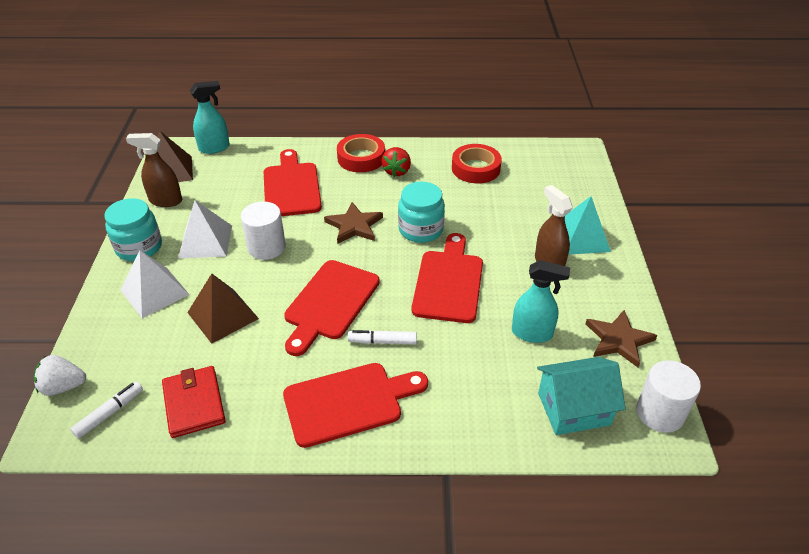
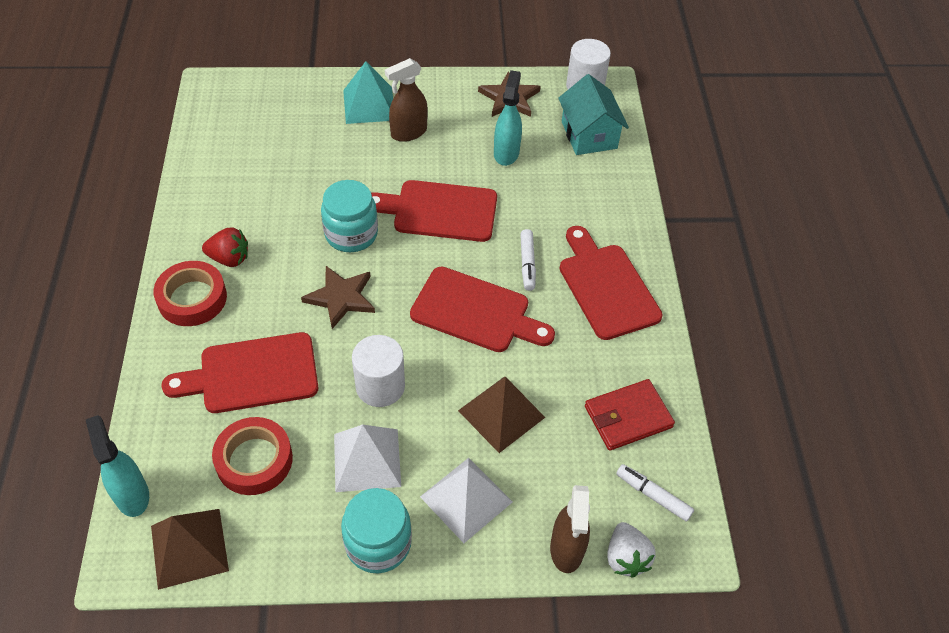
camera: 95 degrees left, 10 degrees up
(165, 201) = (270, 535): brown spray bottle -> brown spray bottle (566, 549)
(476, 168) = (234, 181): red tape -> red tape (254, 460)

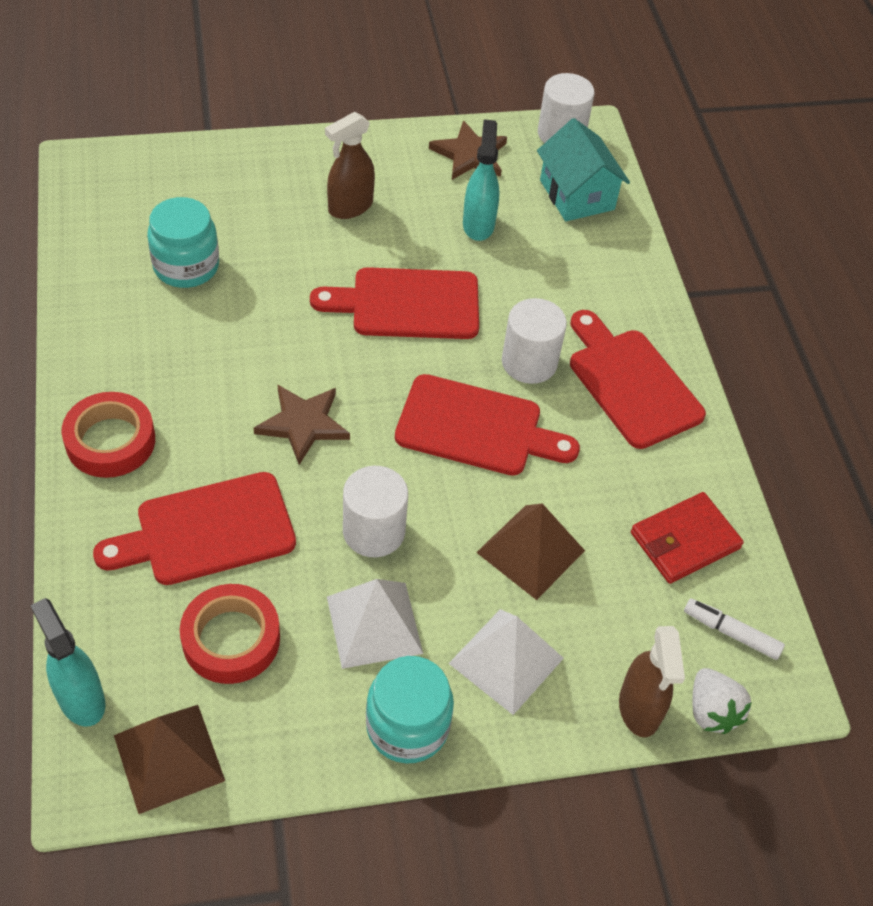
camera: 10 degrees left, 0 degrees up
(229, 258) = (149, 386): red strawberry -> none
(351, 234) = (301, 342): turquoise jar -> turquoise jar (186, 266)
(369, 105) = (293, 174): turquoise pyramid -> none
(527, 264) = (529, 362): white marker -> white cylinder

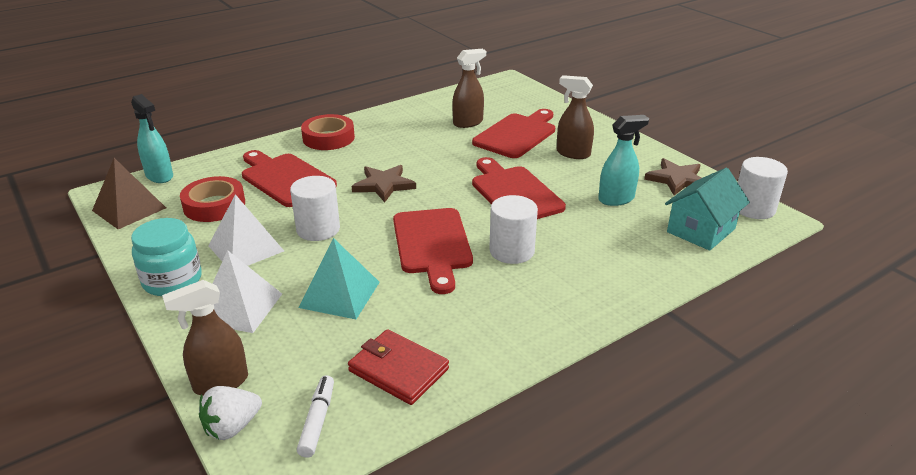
camera: 70 degrees right, 20 degrees down
(81, 699) = (159, 176): turquoise spray bottle -> turquoise spray bottle turned 105 degrees clockwise
(186, 266) = (468, 123): turquoise jar -> brown spray bottle
(530, 551) = (340, 294): brown pyramid -> turquoise pyramid
(631, 383) = (538, 302): red cutting board -> red cutting board (517, 134)

